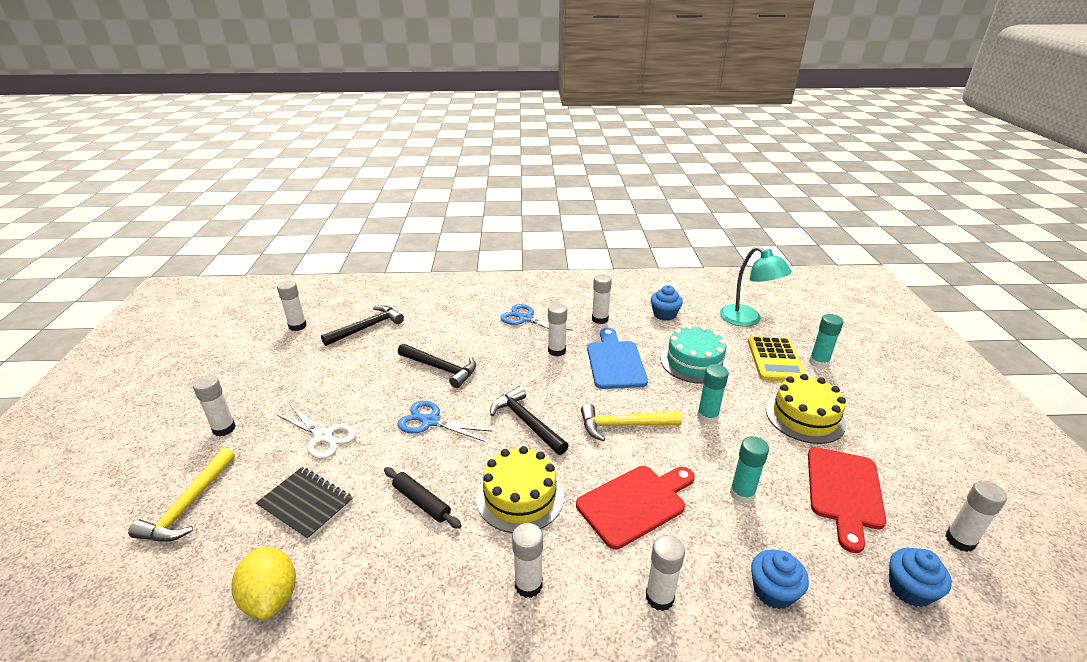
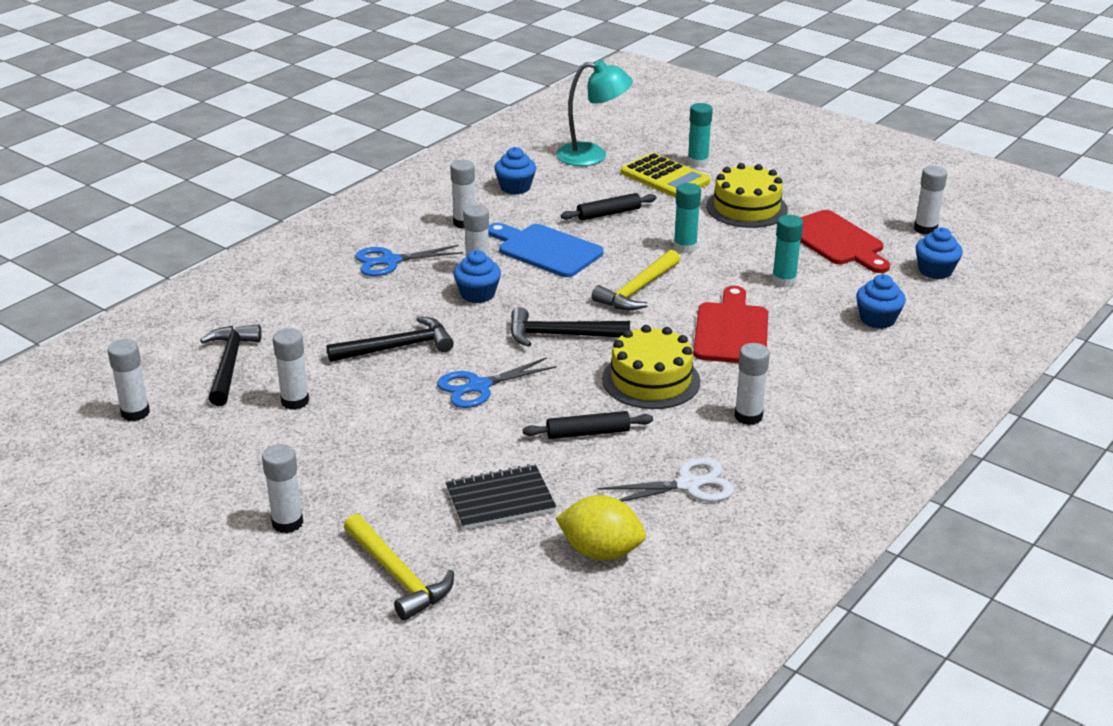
camera: 50 degrees left, 0 degrees up
(323, 436) = (405, 459): white scissors -> white scissors (688, 485)
(531, 365) = (477, 294): none -> blue cupcake
(659, 597) = (828, 366): white glue stick -> white glue stick (295, 401)
(694, 362) = (608, 213): turquoise cake -> black rolling pin

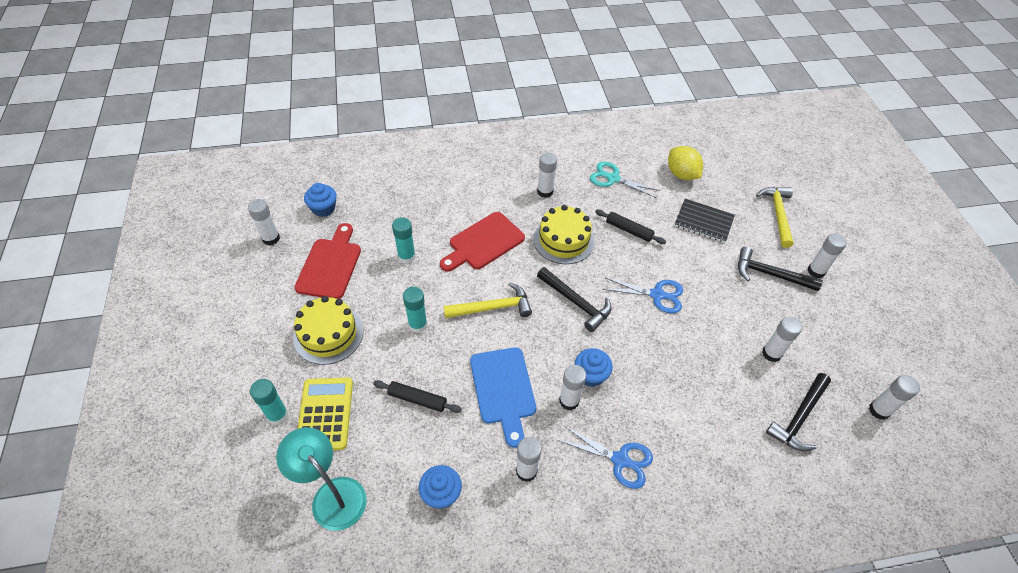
camera: 140 degrees left, 20 degrees up
(397, 347) = (680, 359): black hammer -> black hammer (770, 274)
(688, 485) = (613, 178): white scissors -> turquoise scissors
(877, 319) = (405, 201): blue cupcake -> none

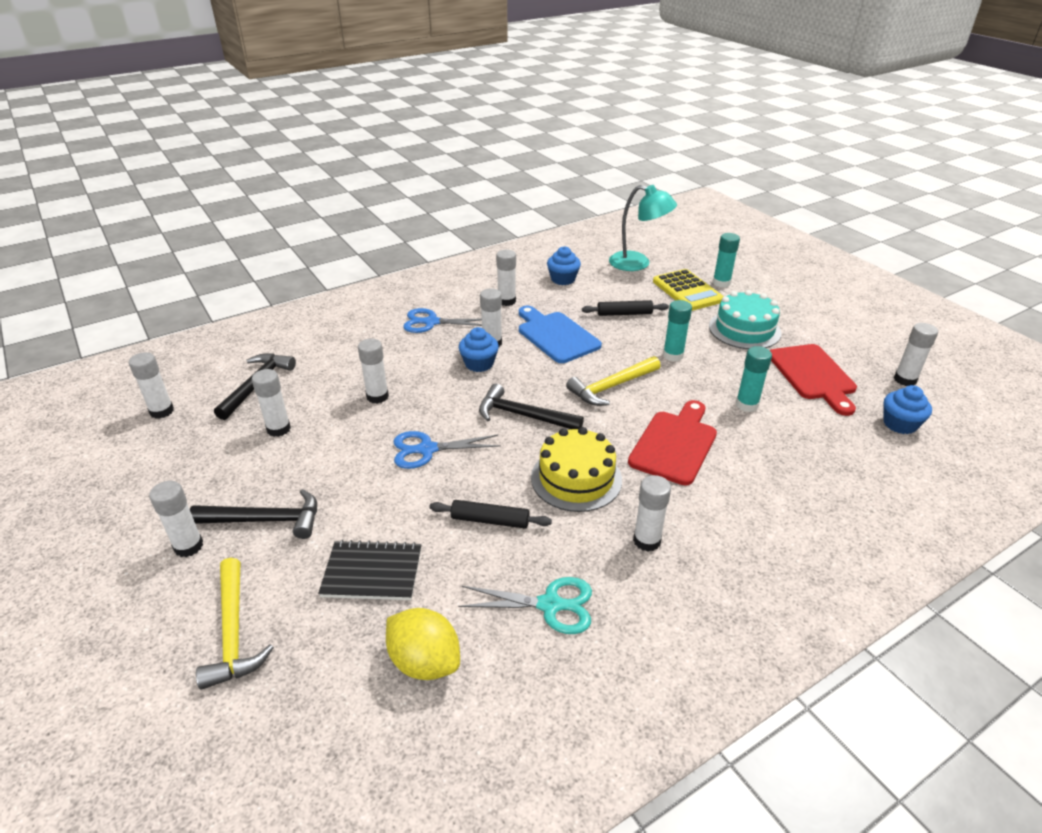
camera: 160 degrees right, 15 degrees down
(328, 334) = (744, 329): yellow cake -> turquoise cake
(689, 364) = (377, 396): none -> white glue stick

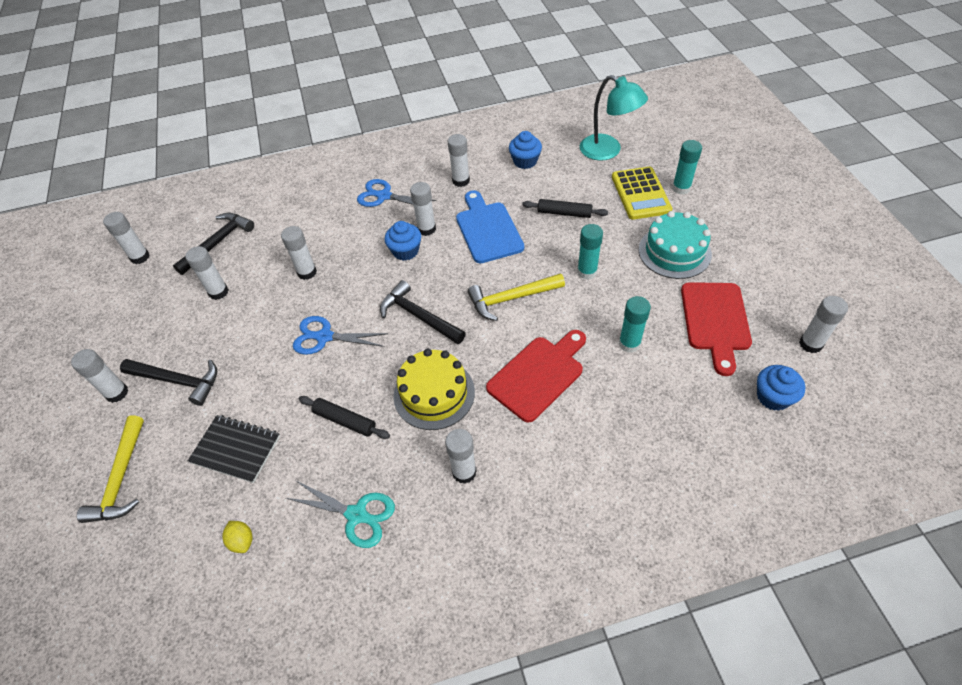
camera: 20 degrees right, 15 degrees up
(425, 662) = (242, 541): yellow lemon -> yellow lemon, size x0.53

